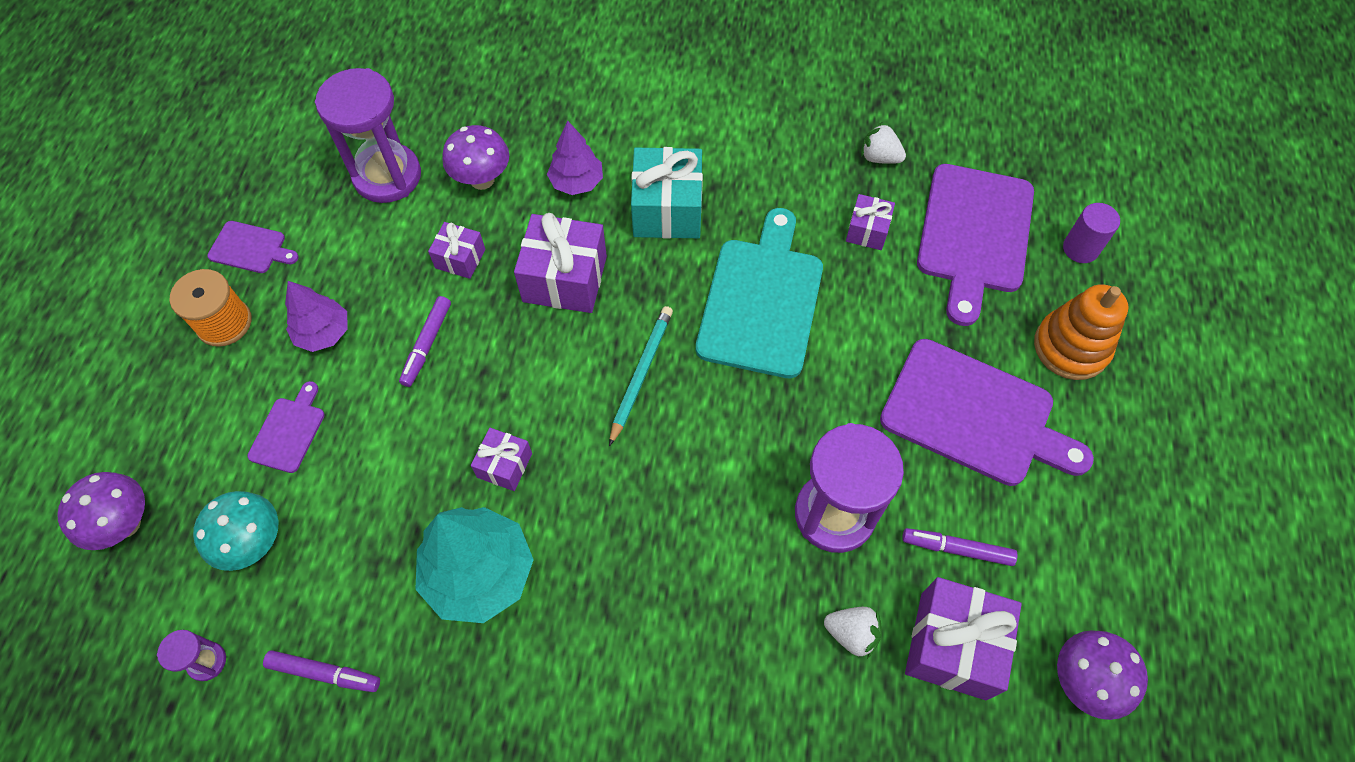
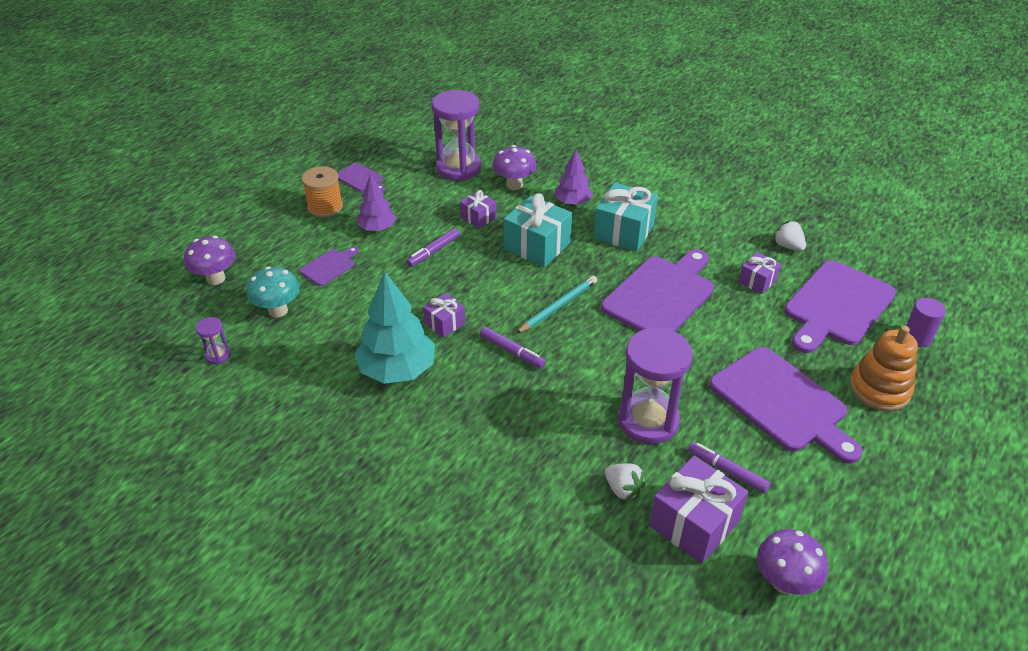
camera: 25 degrees right, 20 degrees down
(324, 673) = (278, 385): purple marker -> purple marker (512, 351)
(565, 279) = (537, 246): purple gift -> turquoise gift
(761, 301) = (661, 295): turquoise cutting board -> purple cutting board

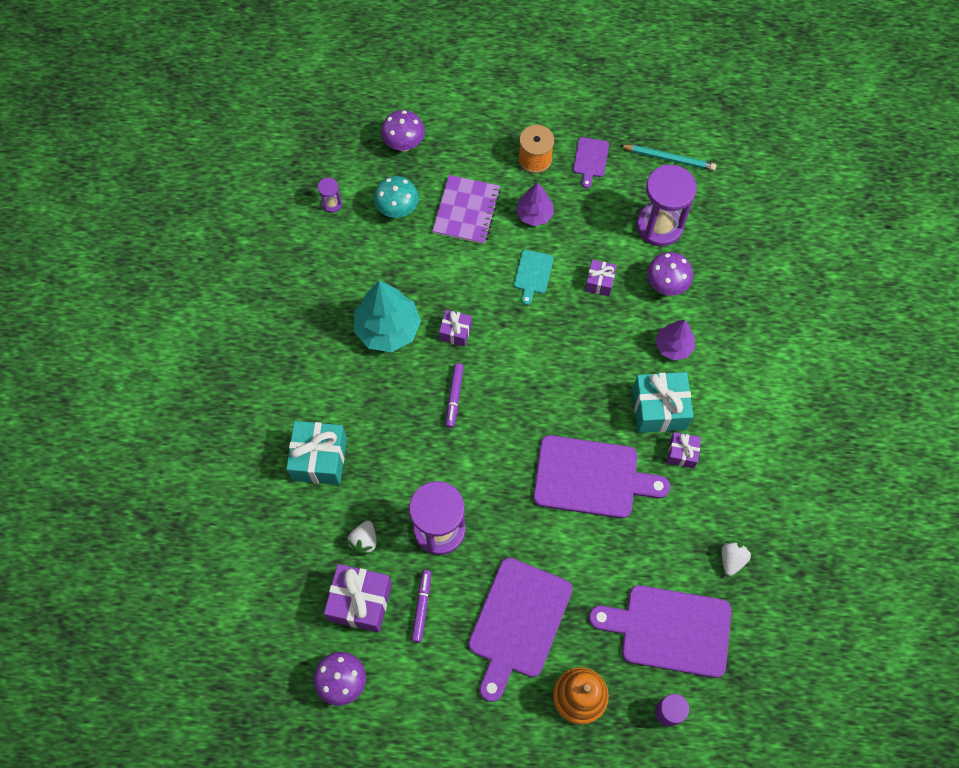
camera: 60 degrees right, 25 degrees up
(329, 266) = (466, 211): purple cutting board -> purple notebook
(433, 251) = (533, 274): purple marker -> turquoise cutting board
(537, 246) = (592, 349): turquoise gift -> turquoise gift (319, 459)
(558, 306) = (526, 404): turquoise pencil -> turquoise pencil (669, 158)
(757, 281) = (661, 550): purple gift -> purple gift (682, 453)

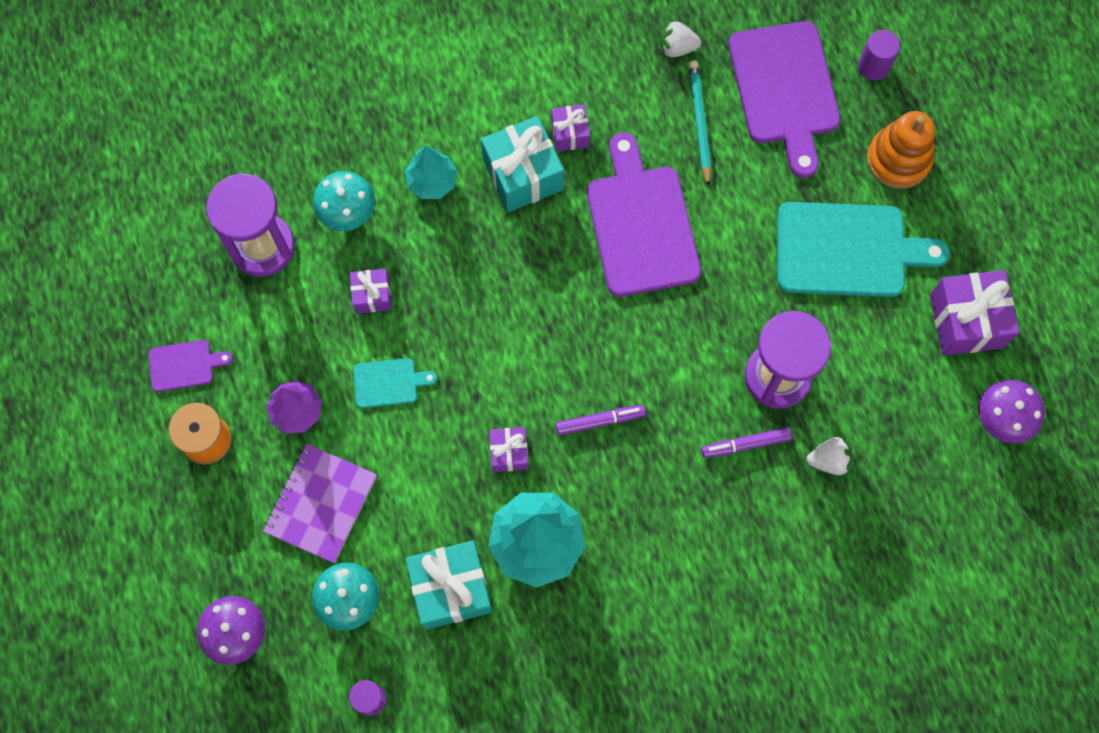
camera: 110 degrees left, 5 degrees up
(319, 459) = (749, 559): turquoise gift -> turquoise gift (451, 589)
(360, 602) = (903, 436): purple gift -> purple gift (966, 321)
(422, 607) = (877, 363): purple marker -> purple marker (745, 444)
(466, 211) = (320, 504): purple notebook -> purple notebook turned 60 degrees counterclockwise
(518, 623) = (848, 250): purple cutting board -> turquoise cutting board
(666, 285) = (348, 214): purple mushroom -> turquoise mushroom
(669, 158) = (152, 264): turquoise pencil -> turquoise pencil (699, 122)
(673, 346) = (432, 181): purple tree -> turquoise tree

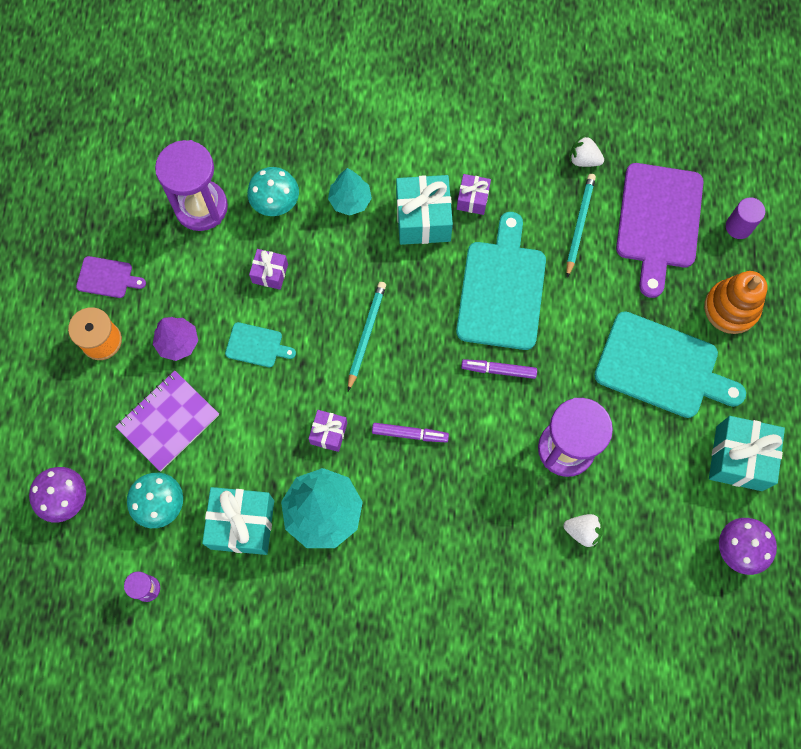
camera: 20 degrees right, 0 degrees up
(509, 327) = (366, 335): none -> turquoise pencil
(641, 224) = (501, 289): purple cutting board -> turquoise cutting board
(745, 444) = (519, 494): purple marker -> purple marker (498, 370)
(966, 321) = (739, 458): purple gift -> turquoise gift

